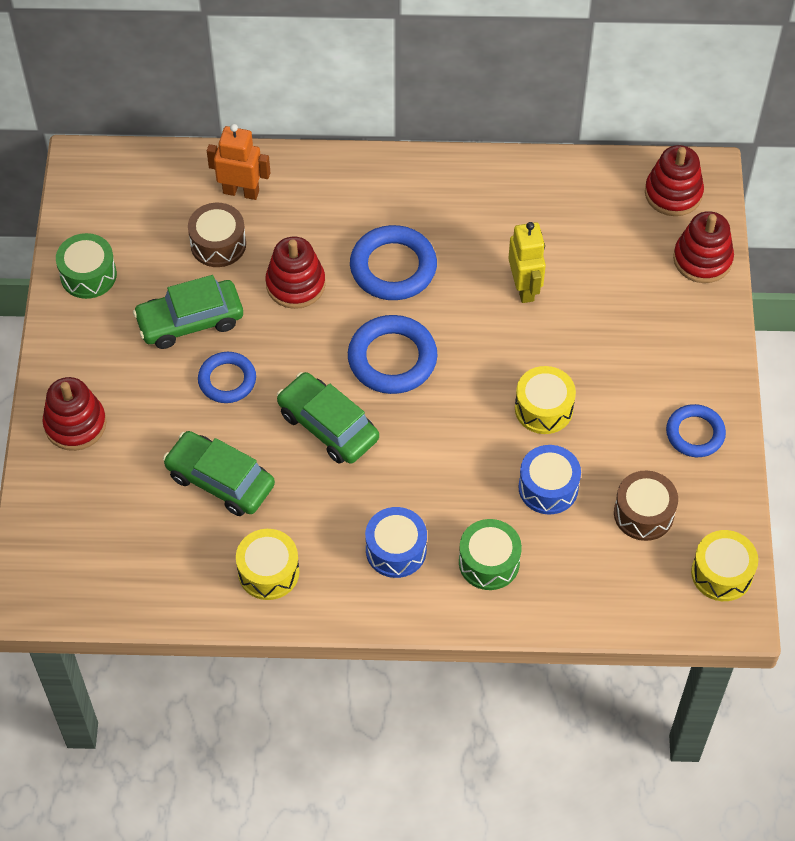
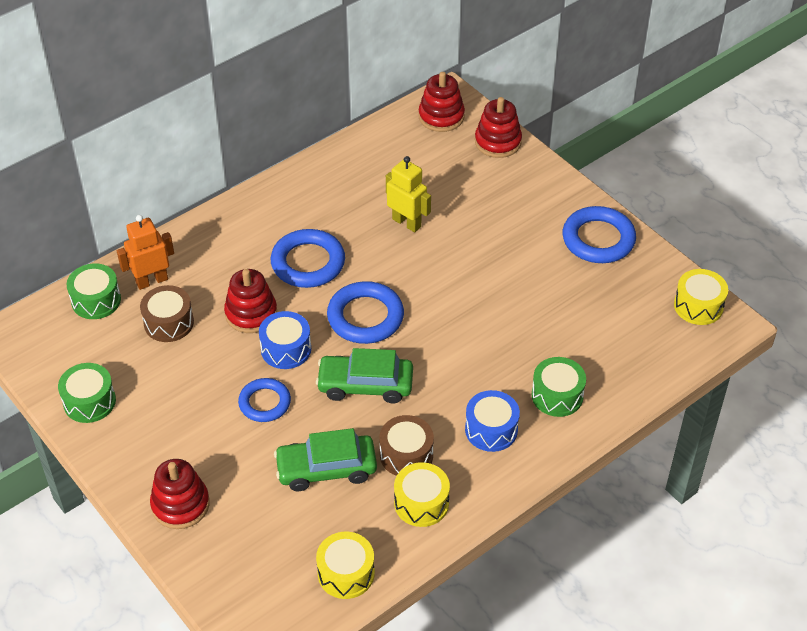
camera: 40 degrees left, 10 degrees down
(178, 179) = (96, 300): none -> green drum
(190, 321) = (198, 383): green car -> none
(543, 408) = (493, 284): yellow drum -> yellow drum (346, 573)
(548, 487) = (546, 327): blue drum -> blue drum (286, 349)
(643, 513) = (618, 303): brown drum -> brown drum (406, 455)
(695, 433) = (598, 239): blue ring -> blue ring, size x1.54

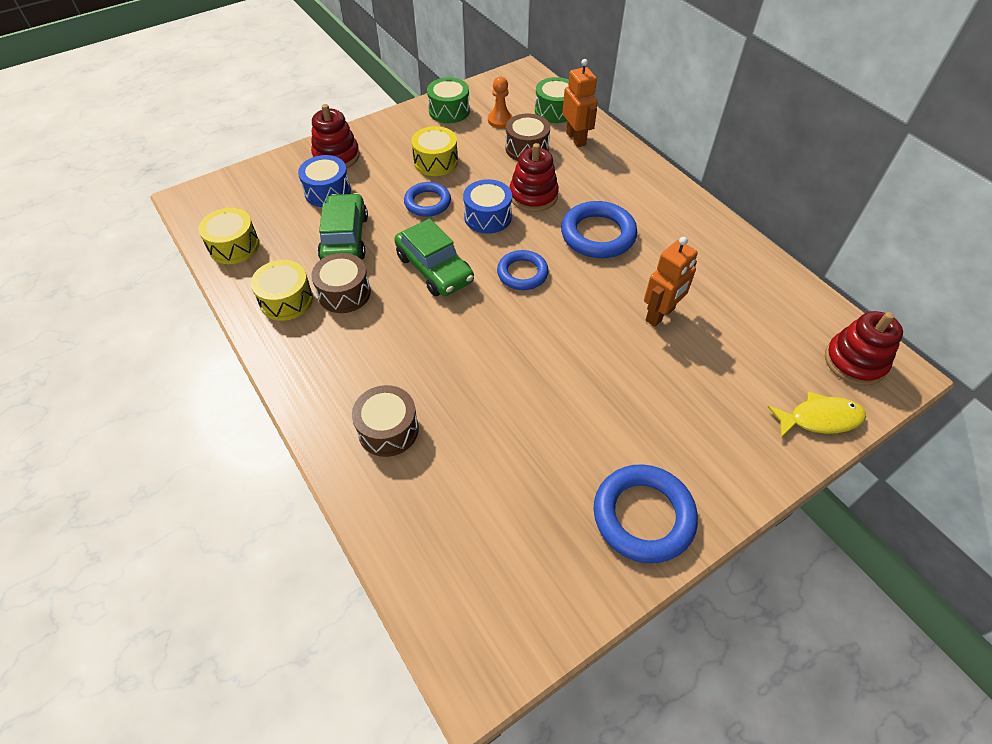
camera: 95 degrees right, 5 degrees up
(113, 350) = (500, 120): none -> orange pawn
(365, 317) = (522, 273): blue ring -> blue ring, size x0.65
(365, 385) = (434, 269): green car -> green car turned 135 degrees clockwise
(407, 223) = (660, 315): yellow robot -> orange robot
(491, 429) = (356, 362): blue drum -> blue drum (327, 191)
(498, 142) = (819, 419): red stacking toy -> yellow fish
(557, 395) = (388, 429): green drum -> brown drum
(698, 306) = (512, 633): yellow drum -> yellow drum (436, 162)

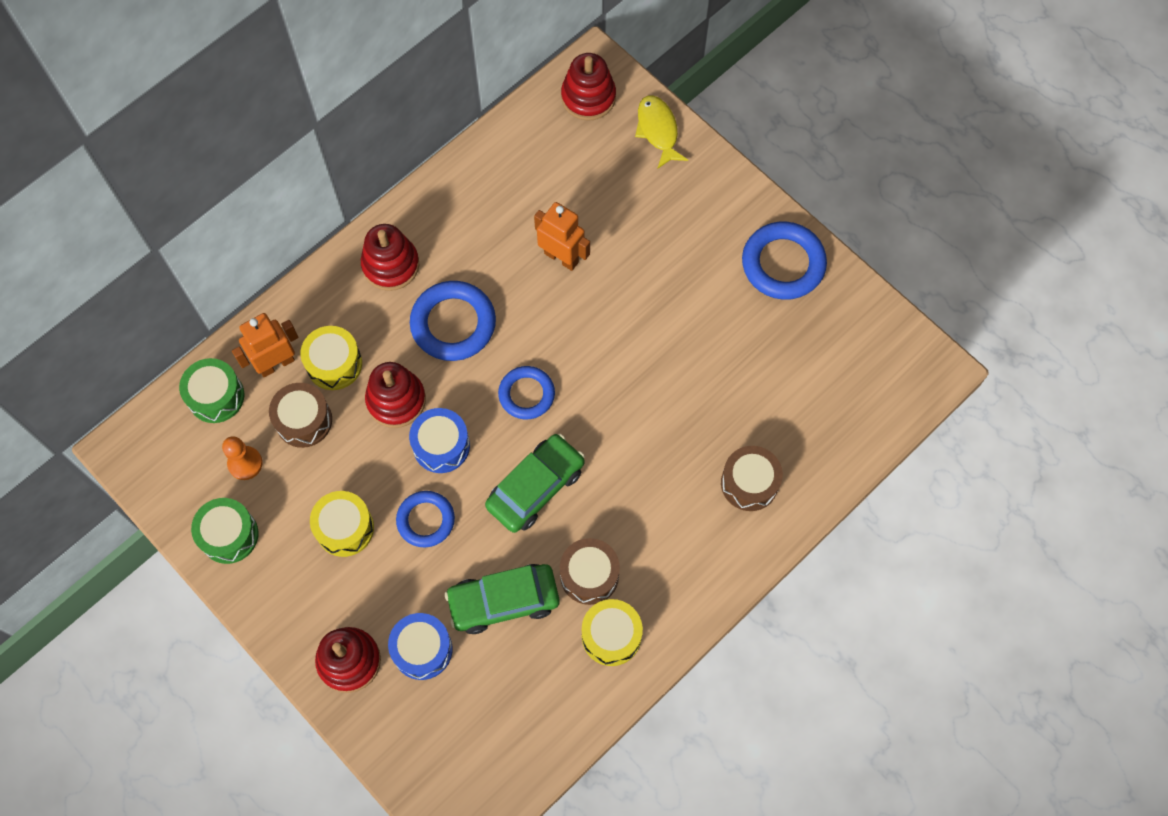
camera: 100 degrees left, 15 degrees up
(234, 246) = (538, 731): yellow drum -> yellow drum (334, 364)
(657, 203) = (391, 265): none -> red stacking toy

